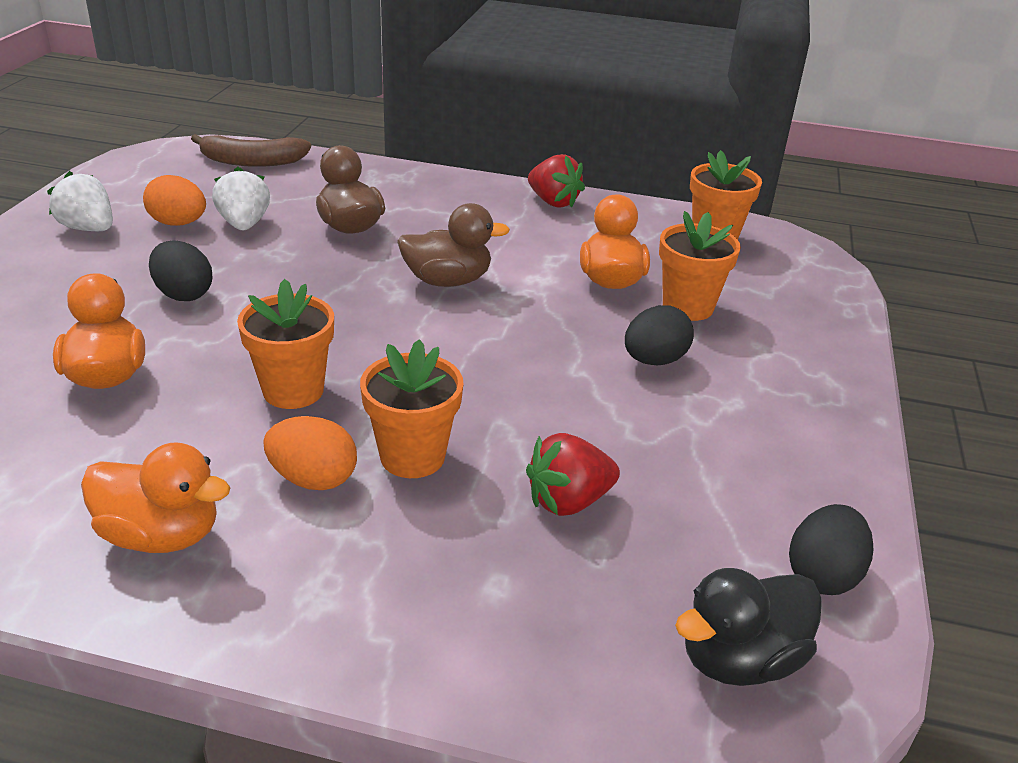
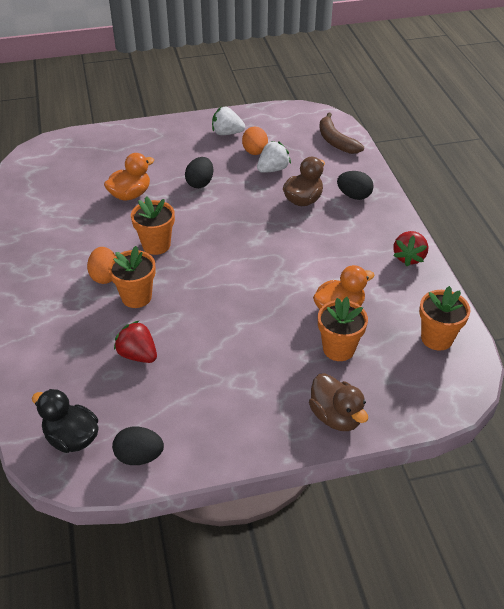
camera: 65 degrees right, 10 degrees up
(88, 228) = (227, 133): white strawberry -> white strawberry turned 90 degrees counterclockwise
(161, 535) = (53, 254): orange duck -> none
(447, 281) = (282, 252): brown duck -> brown duck (336, 416)
(654, 360) = (271, 350): black egg -> black egg (354, 196)

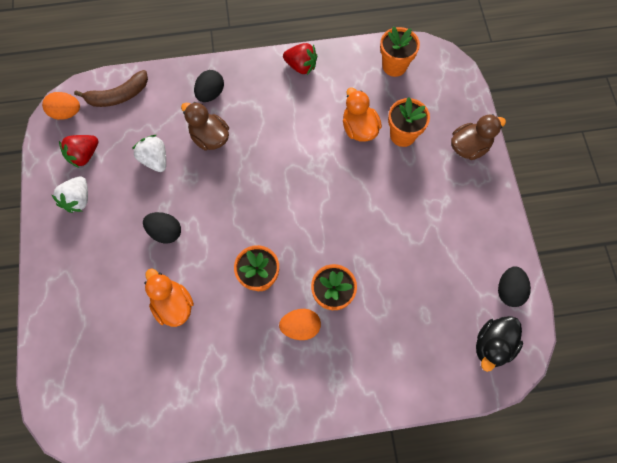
camera: 85 degrees left, 25 degrees up
(138, 355) = (404, 293): red strawberry -> red strawberry (84, 155)
(255, 152) = (121, 174): orange egg -> orange egg (66, 113)

